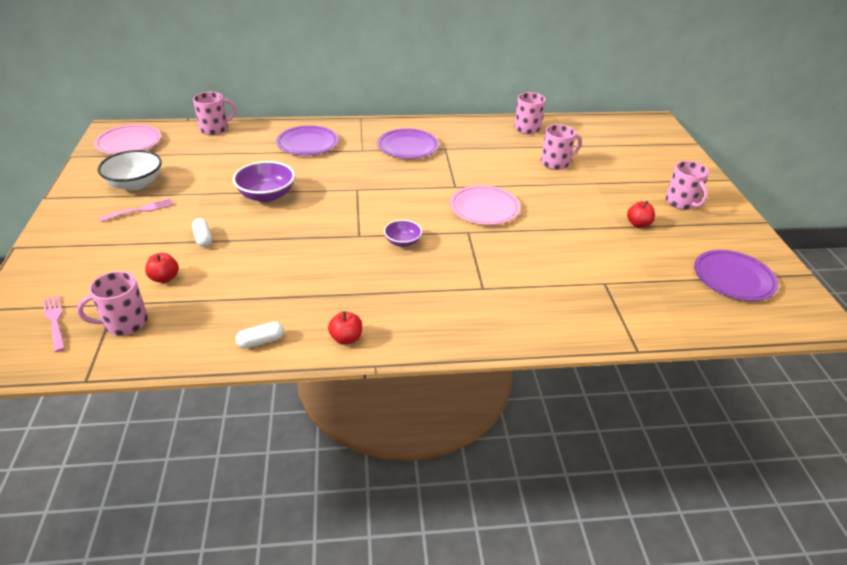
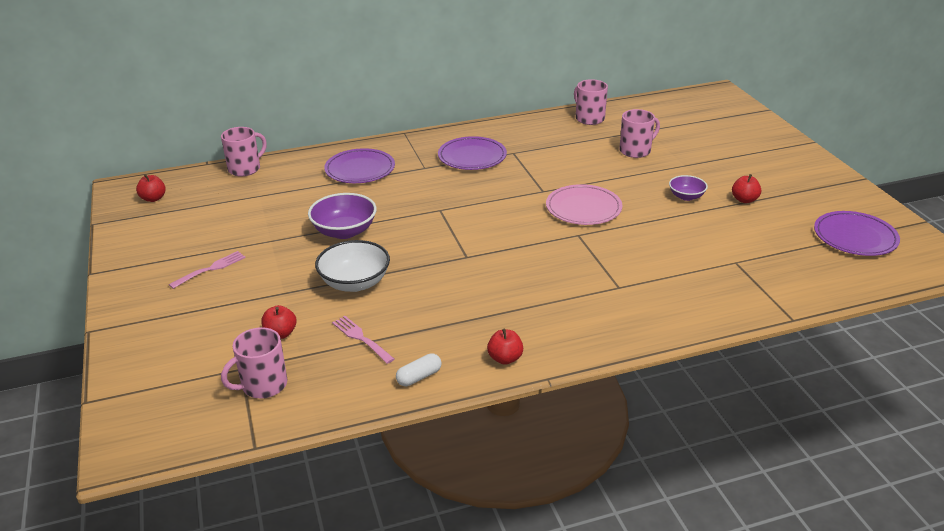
camera: 10 degrees left, 5 degrees down
(55, 320) = (184, 396): pink fork -> pink fork (361, 338)
(129, 143) = (153, 198): pink plate -> red apple
(135, 184) = (188, 242): white bowl -> white bowl (355, 283)
(203, 238) = (299, 287): white capsule -> none
(402, 242) = (515, 255): purple bowl -> purple bowl (686, 196)
(681, 203) = (777, 172): pink mug -> none

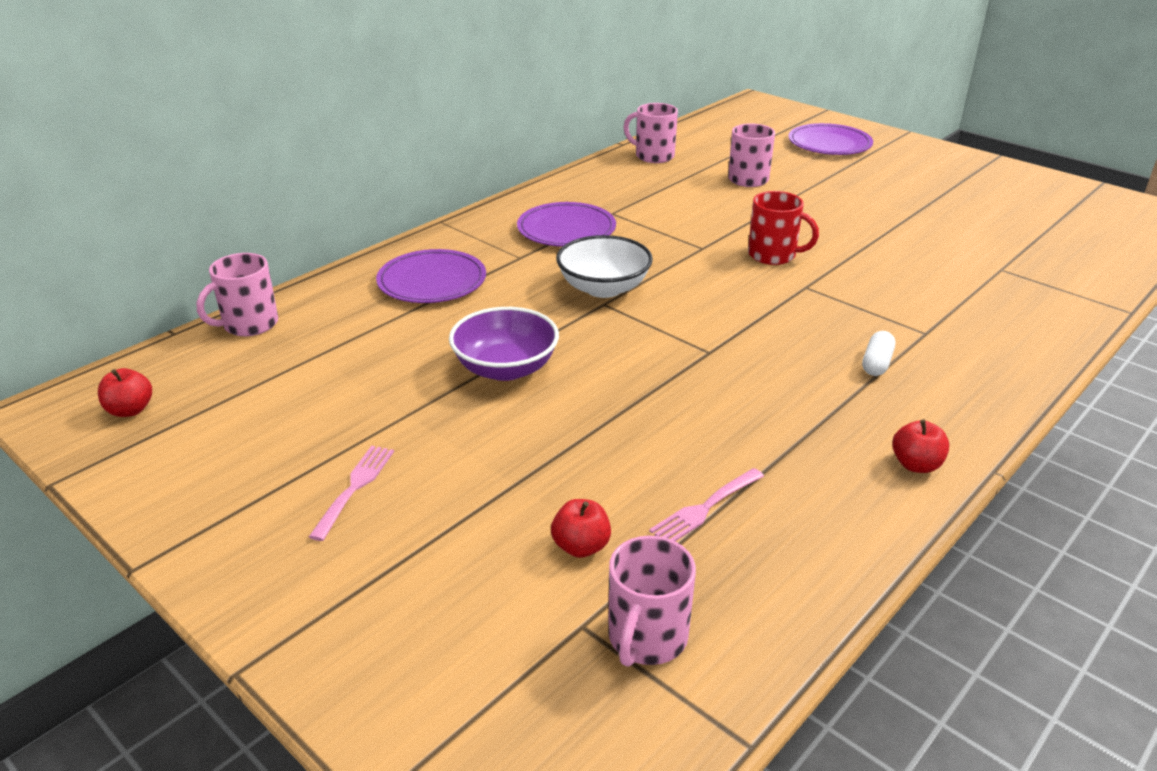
camera: 30 degrees left, 0 degrees up
(245, 169) = (249, 324): pink mug -> pink mug turned 150 degrees counterclockwise
(355, 283) = (603, 434): white bowl -> white bowl (603, 288)
(361, 338) = (705, 508): pink fork -> pink fork turned 60 degrees counterclockwise
(419, 377) = (846, 532): white capsule -> white capsule (876, 363)
(583, 208) = (773, 255): pink plate -> red mug
(686, 196) = (863, 214): purple bowl -> none
(744, 200) = (923, 203): red apple -> none
(855, 237) = (1069, 213): purple plate -> purple plate (829, 144)

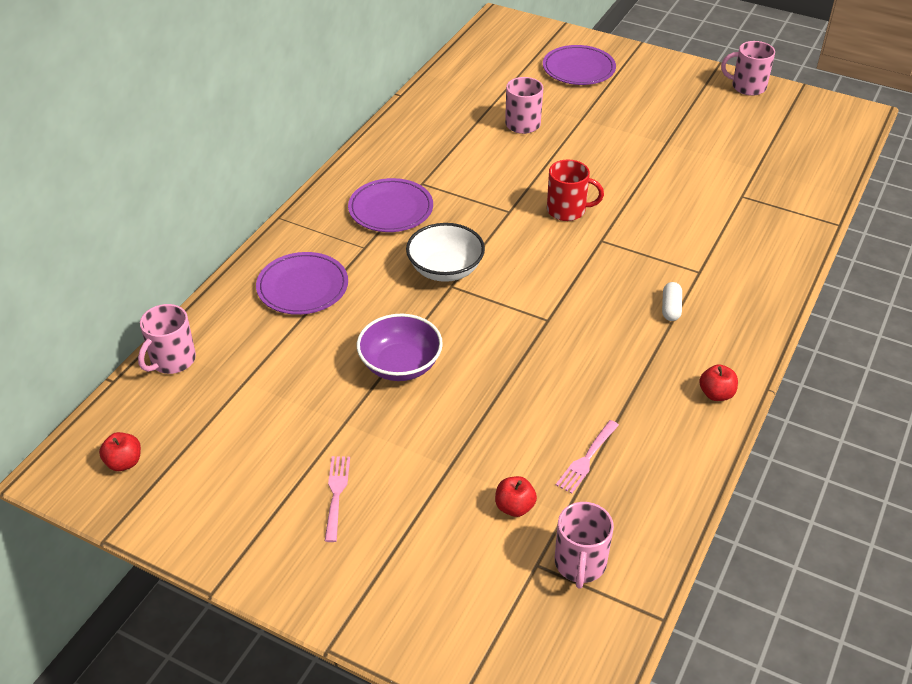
camera: 15 degrees left, 10 degrees up
(653, 156) = (433, 107): pink mug -> pink mug (747, 87)

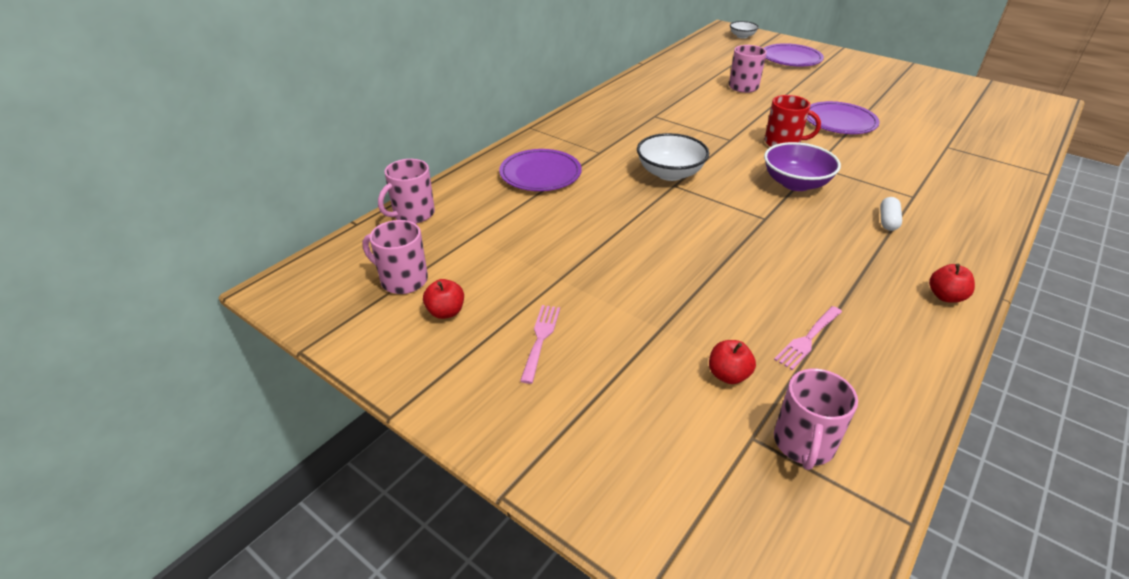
camera: 10 degrees right, 5 degrees down
(124, 462) = (344, 287): red apple -> red apple (446, 312)
(390, 209) = (626, 130): purple plate -> purple plate (839, 121)
(400, 365) = (620, 239): purple bowl -> purple bowl (795, 183)
(519, 33) = (742, 36): none -> white bowl
(747, 87) = (940, 78): pink mug -> pink mug (403, 280)

